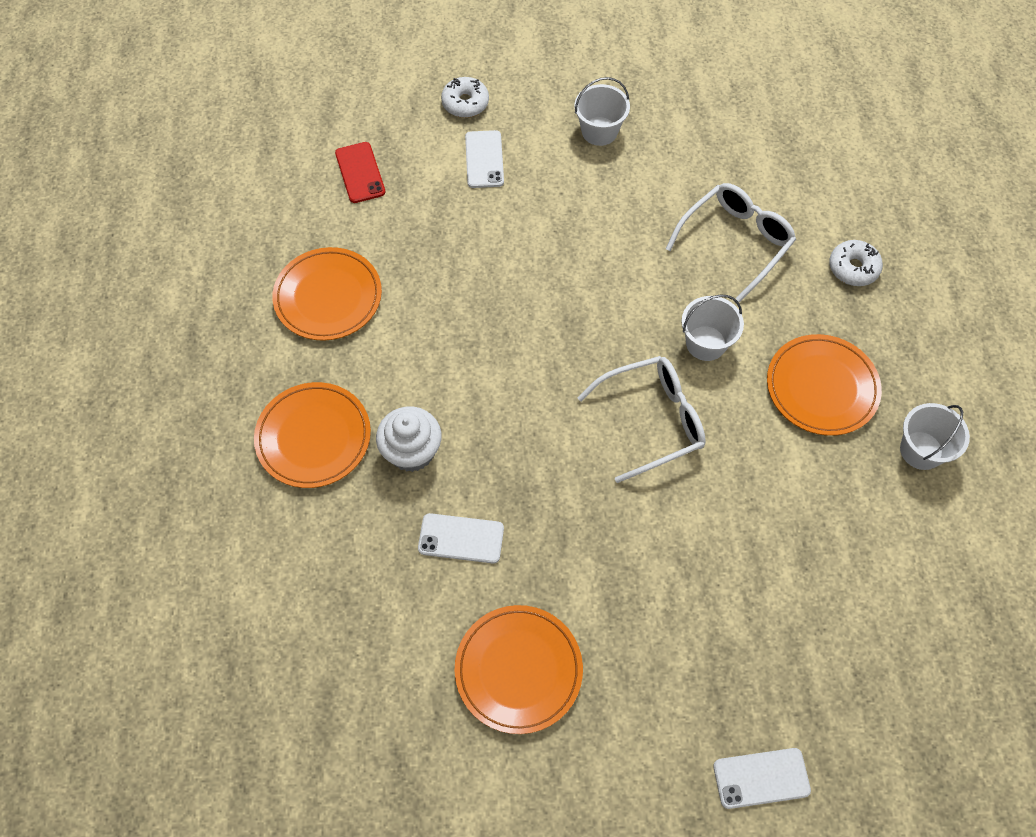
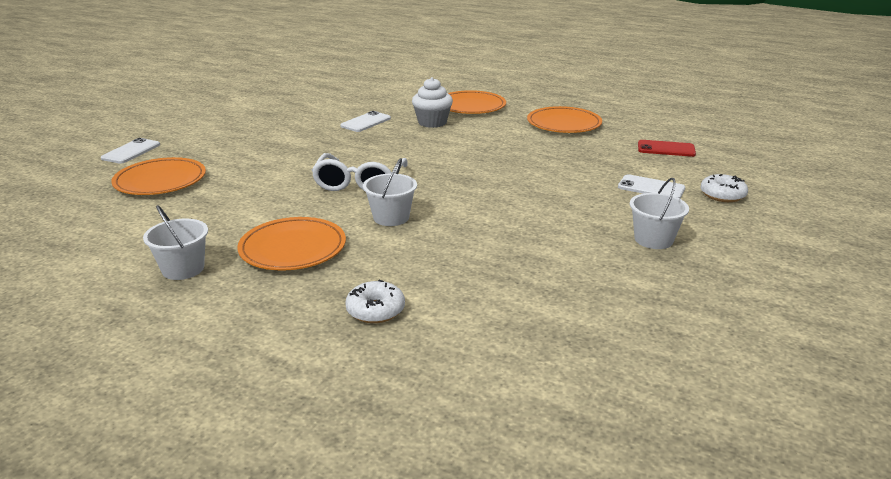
camera: 120 degrees right, 35 degrees down
(518, 670) = (281, 119): orange plate -> orange plate (160, 181)
(735, 242) = (469, 261): white glasses -> none

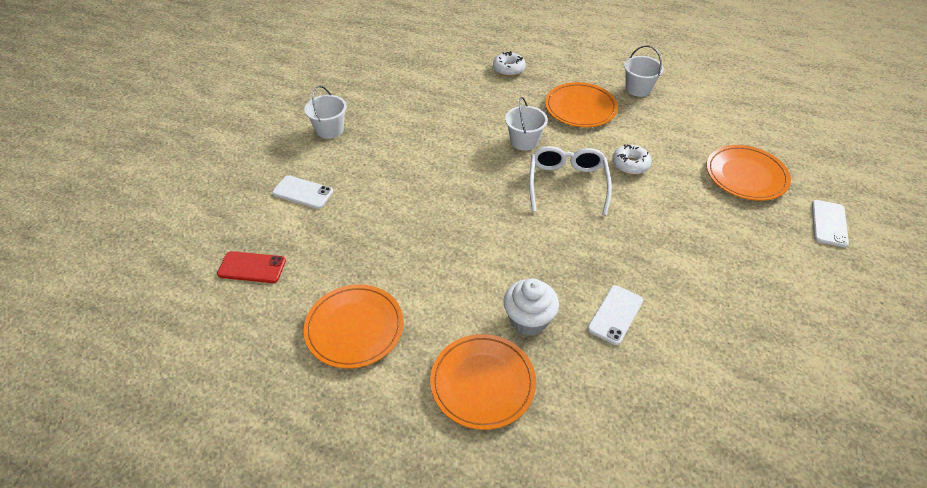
camera: 175 degrees right, 20 degrees up
(722, 195) = (244, 185): white donut -> white donut (630, 164)

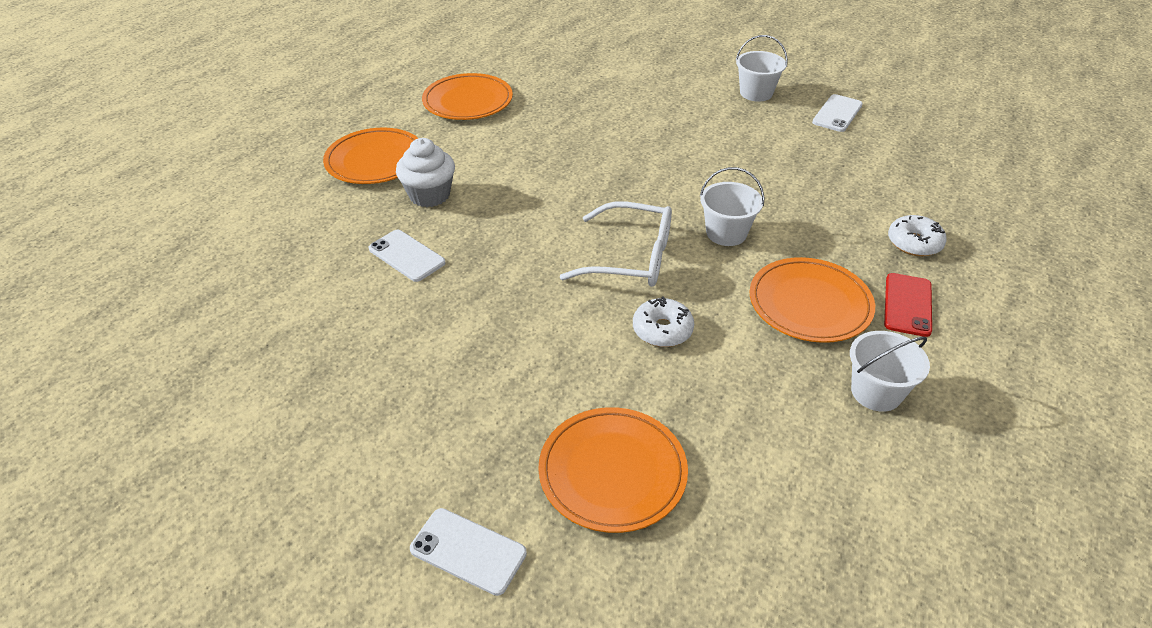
camera: 100 degrees right, 5 degrees down
(252, 267) = (557, 56): red phone -> red phone (907, 305)
(303, 192) = (651, 78): white phone -> white phone (837, 113)

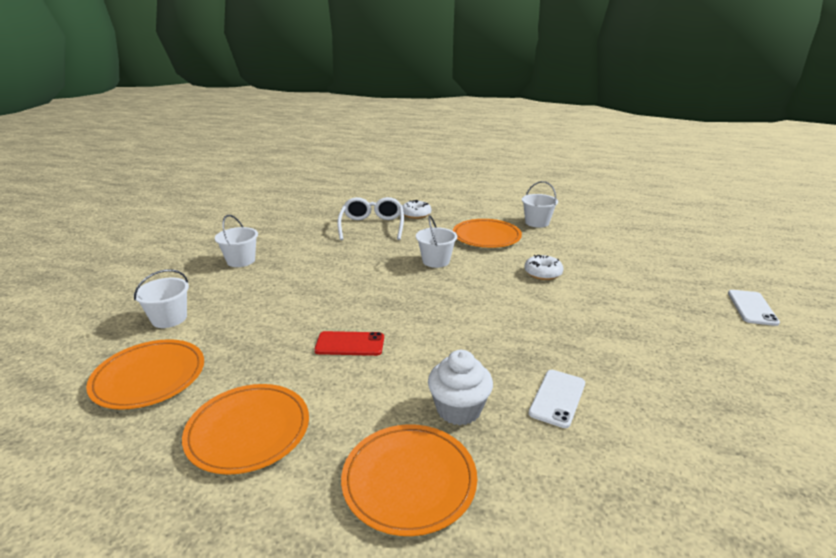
camera: 105 degrees left, 15 degrees down
(612, 472) = (656, 276): orange plate -> orange plate (149, 377)
(631, 258) = (483, 290): white glasses -> white glasses (372, 226)
(640, 63) = (169, 318): none -> white bucket
(837, 113) = (274, 233): white phone -> none
(907, 305) = (469, 216): red phone -> red phone (350, 344)

